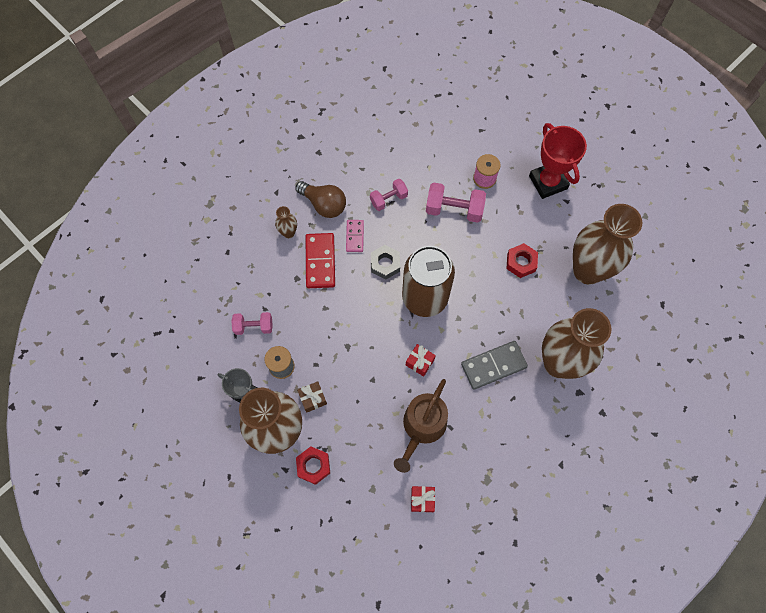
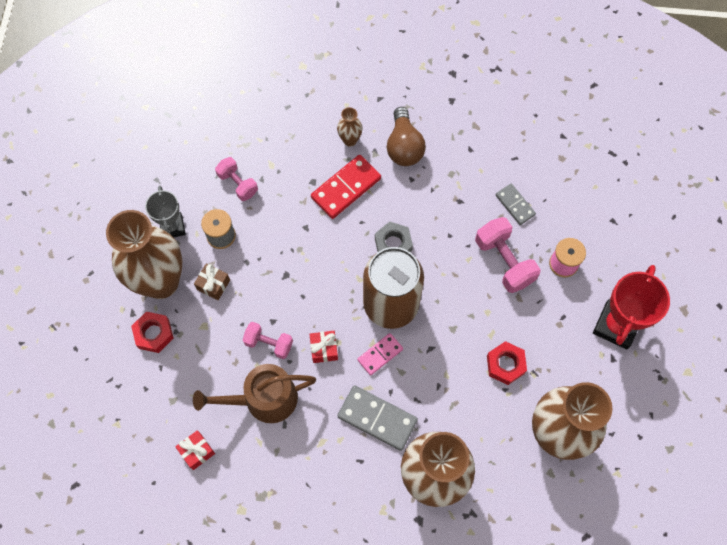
camera: 50 degrees right, 0 degrees up
(355, 236) = (396, 197): pink domino -> pink domino (380, 354)
(388, 199) = (460, 196): pink dumbbell -> pink dumbbell (269, 343)
(422, 174) = (515, 205): none -> grey domino

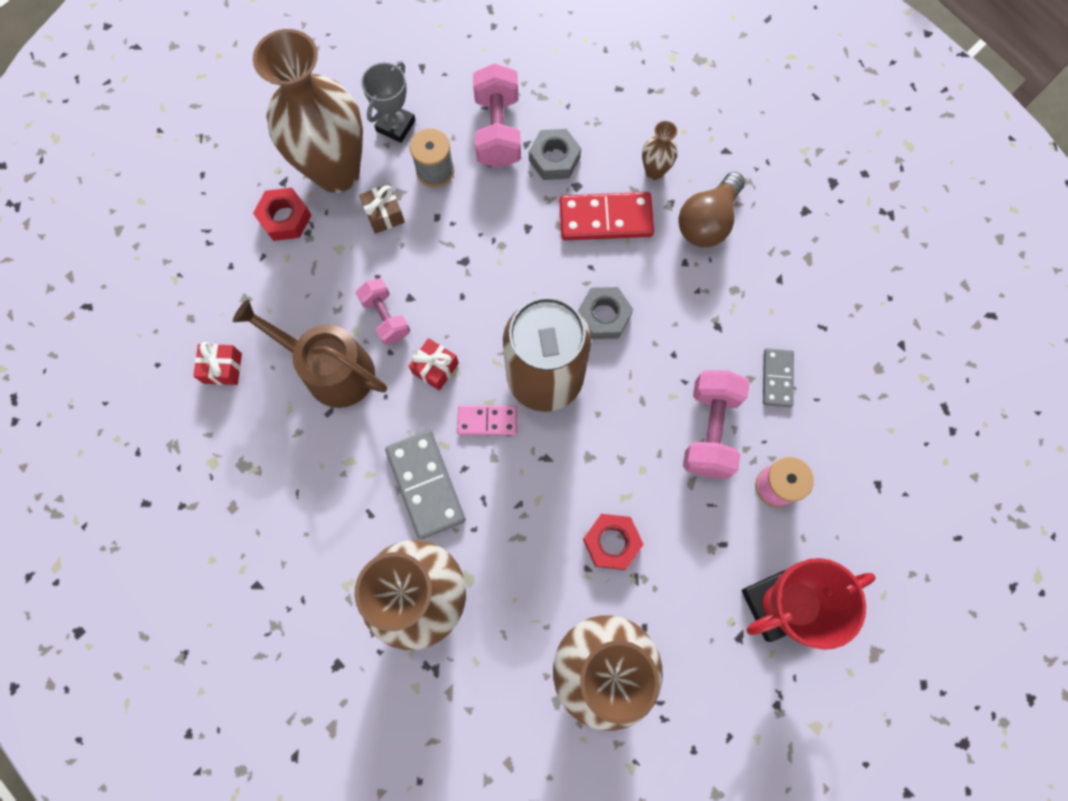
camera: 40 degrees right, 5 degrees up
(238, 184) = (498, 130): pink dumbbell -> pink dumbbell, size x1.56
(286, 176) = (554, 159): none -> grey nut

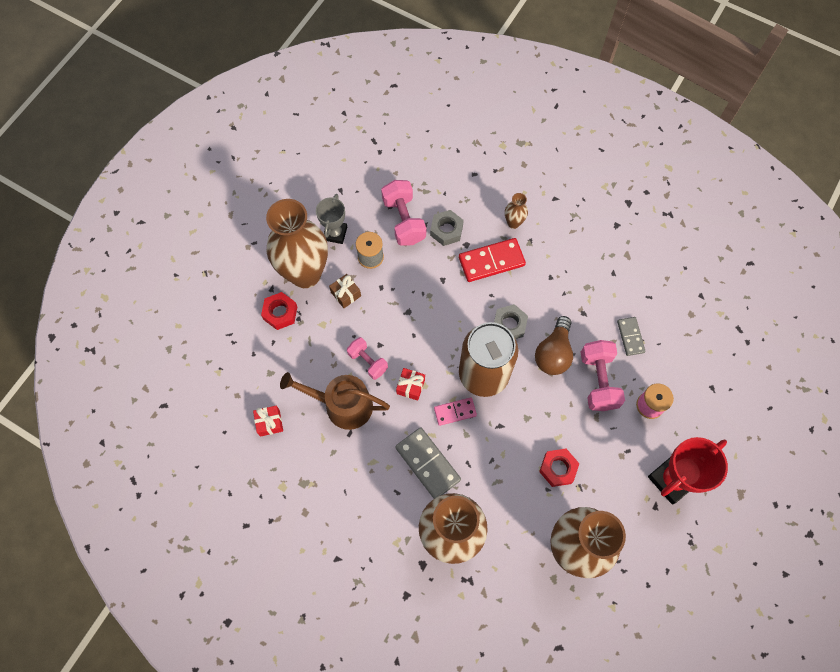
camera: 15 degrees left, 5 degrees down
(707, 221) = (557, 247): brown light bulb -> brown light bulb (553, 353)

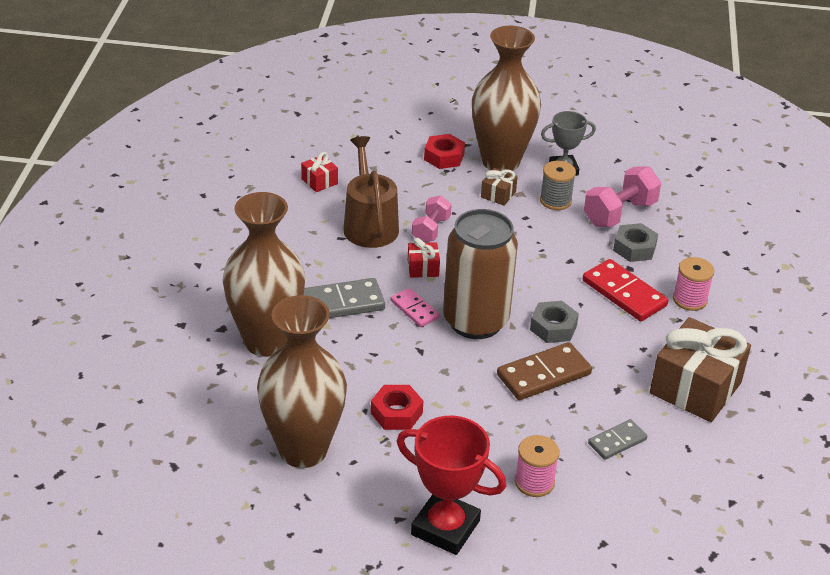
camera: 65 degrees right, 30 degrees down
(428, 463) = (340, 303): grey domino -> grey domino turned 45 degrees clockwise
(513, 223) = (689, 299): brown vase -> pink spool
(553, 353) = (543, 374): brown light bulb -> brown domino
(598, 264) = (695, 388): none -> brown gift
(598, 381) = (535, 424): pink dumbbell -> none

